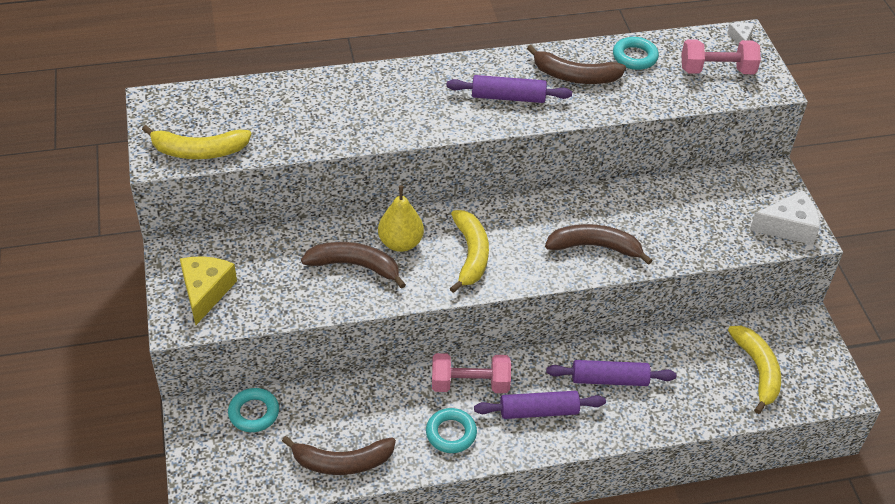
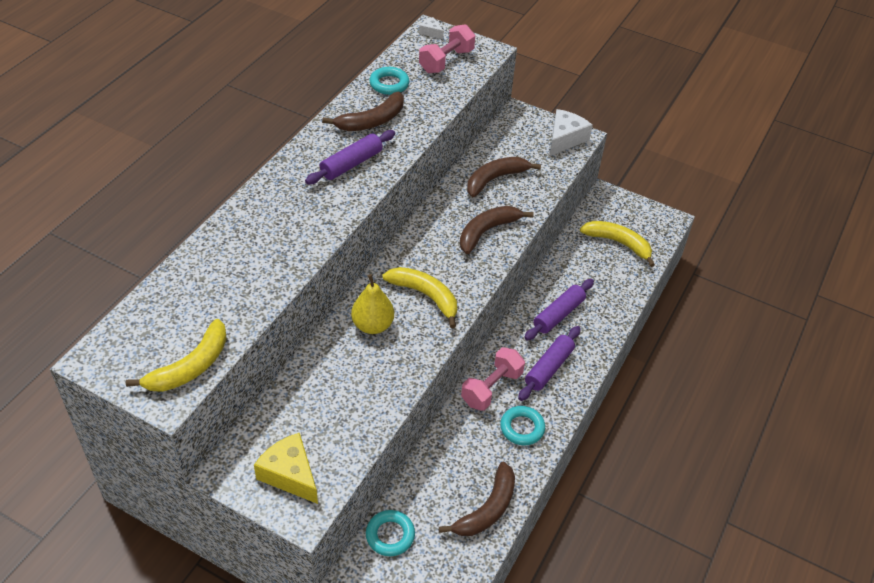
camera: 50 degrees left, 0 degrees up
(355, 266) = (366, 365): brown banana -> brown banana (495, 179)

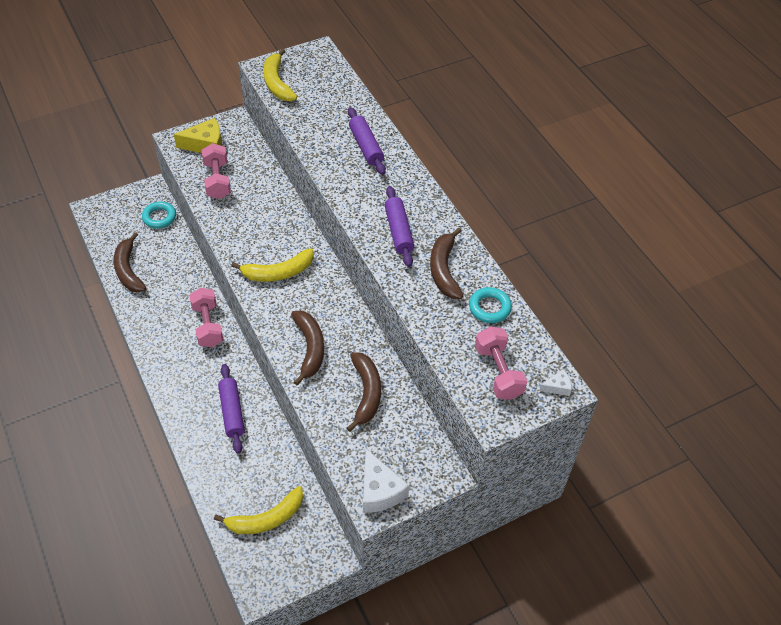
camera: 125 degrees right, 5 degrees up
(341, 422) = (217, 180): none -> pink dumbbell
(372, 325) = (278, 230): yellow pear -> none
(522, 428) = (162, 323): turquoise ring -> none
(549, 368) = (192, 371): purple rolling pin -> purple rolling pin (366, 146)

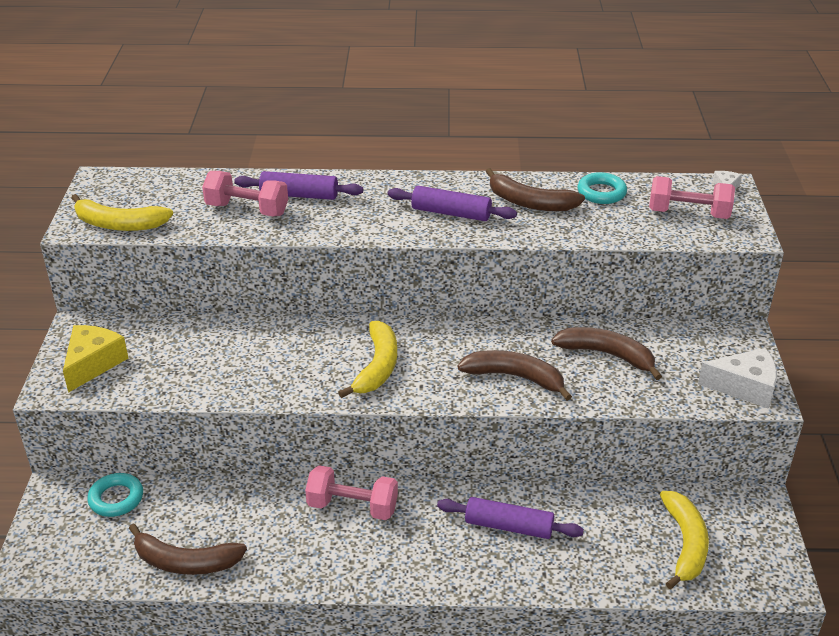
camera: 60 degrees left, 15 degrees down
(217, 180) = (171, 372): pink dumbbell -> pink dumbbell (247, 209)

